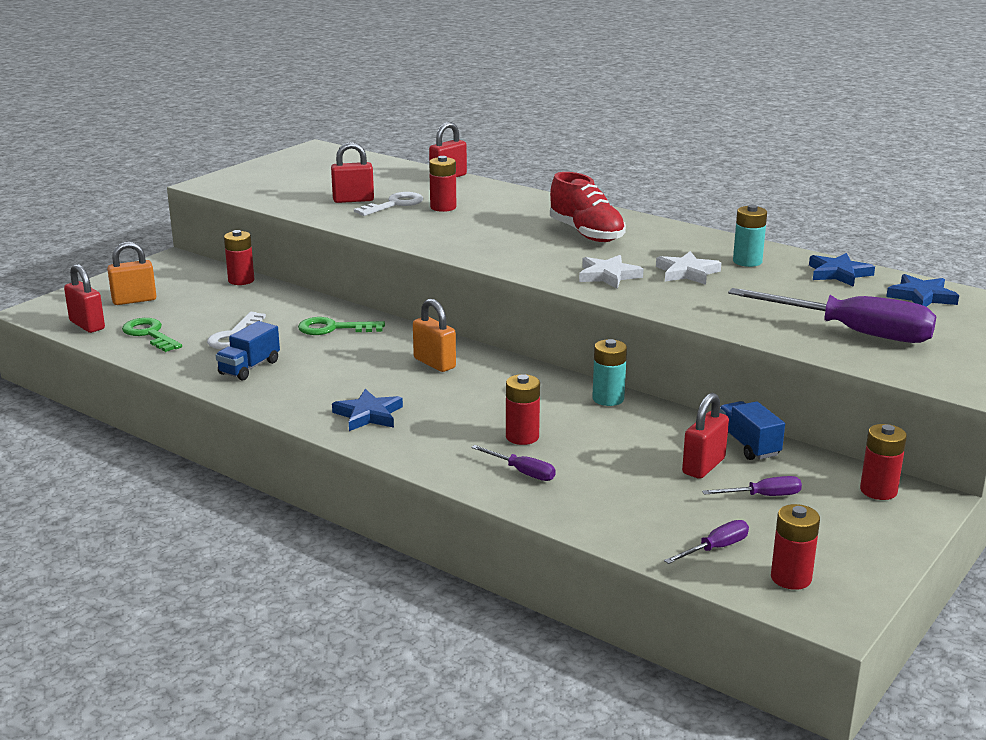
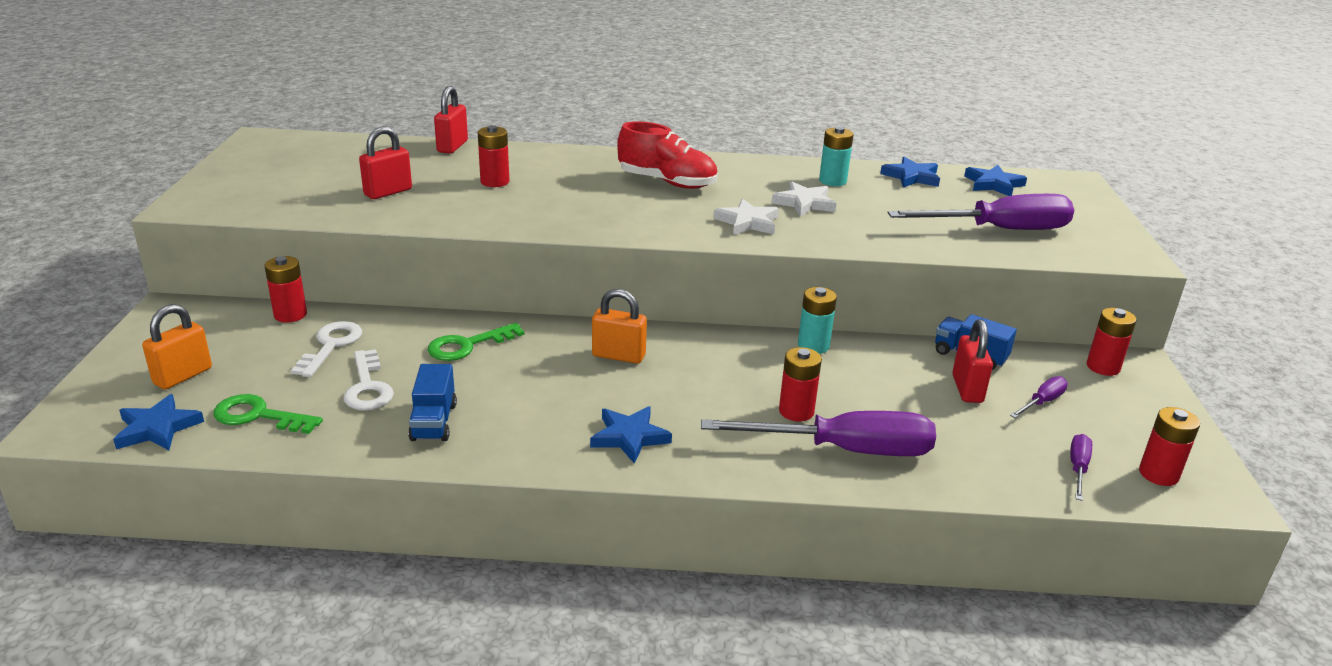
camera: 35 degrees left, 5 degrees up
(87, 325) = (157, 428): red padlock -> blue star
(394, 204) = (440, 188): white key -> white key (331, 345)
(522, 472) = (844, 450): purple screwdriver -> purple screwdriver, size x2.25

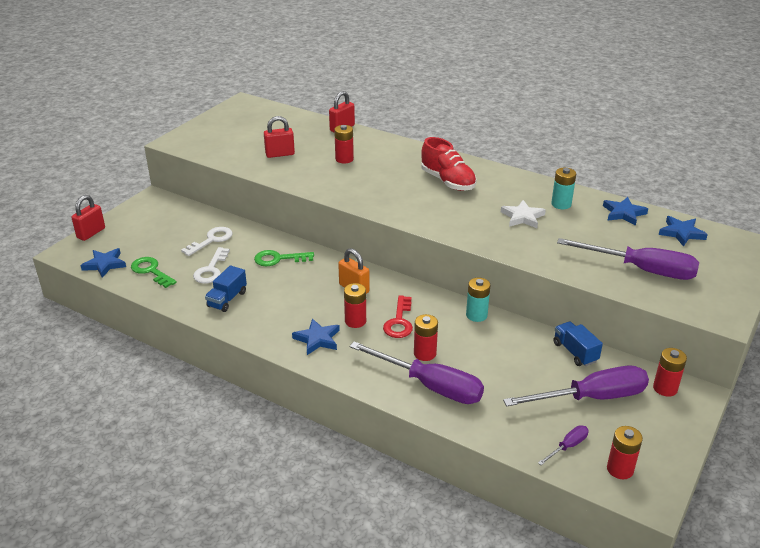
camera: 30 degrees right, 5 degrees up
(183, 376) = (133, 239): orange padlock -> none
(290, 315) = (205, 216): red battery -> red battery (355, 321)
(723, 381) = (399, 322): none -> red key
(748, 222) = (470, 223): white star -> none
(967, 389) = (549, 373): red padlock -> red padlock (91, 233)
(1042, 402) = (591, 398): purple screwdriver -> purple screwdriver, size x2.25

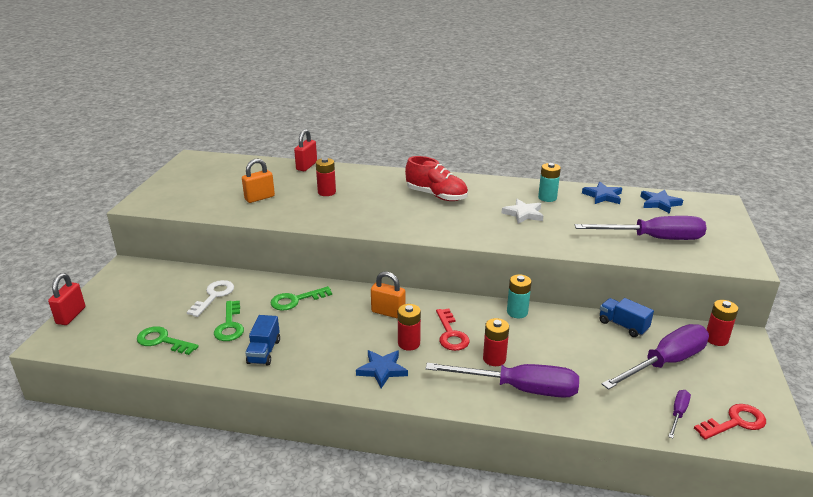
camera: 20 degrees left, 5 degrees down
(105, 264) = (104, 345): blue star -> none
(211, 270) = (230, 325): white key -> green key
(280, 154) = (259, 198): red padlock -> orange padlock
(620, 469) = (735, 422): red battery -> red key

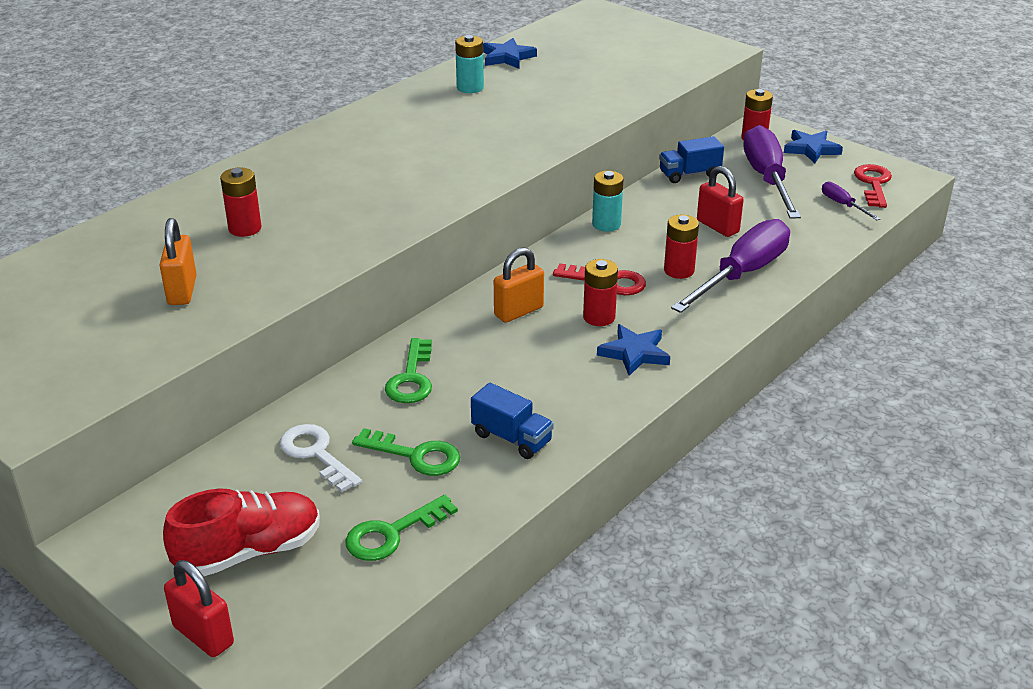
camera: 60 degrees left, 5 degrees up
(306, 166) = (125, 222): red padlock -> red padlock (717, 226)
(436, 196) = (370, 152): red shoe -> red shoe (249, 551)
(523, 214) = (491, 115): white star -> none
(653, 239) = (629, 69): purple screwdriver -> none
(659, 203) = (561, 37): blue star -> blue star (811, 149)

